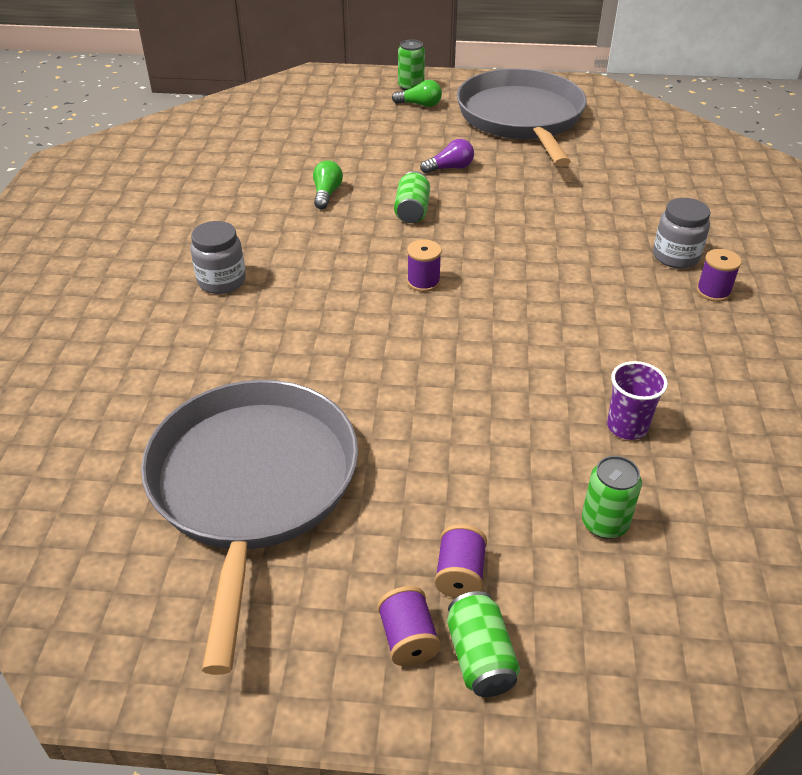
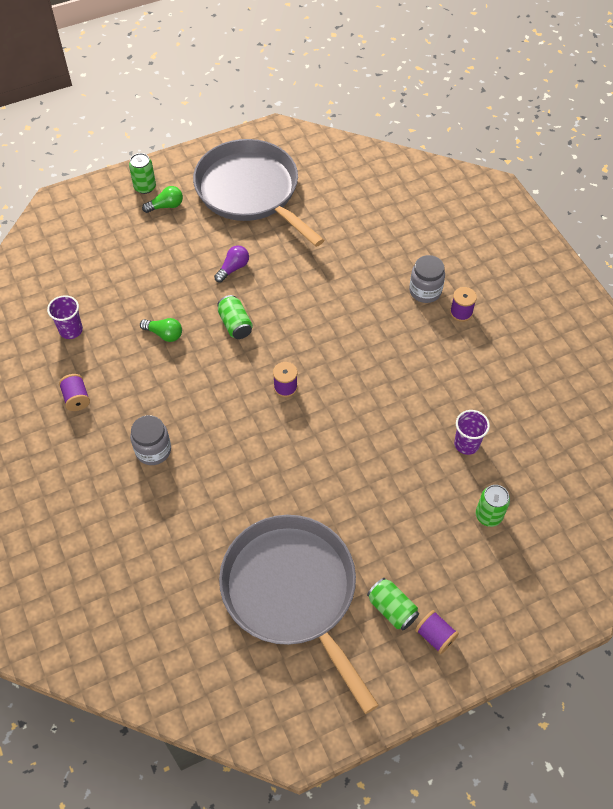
camera: 30 degrees left, 15 degrees up
(235, 161) = (71, 330): none -> purple cup
(326, 194) = (164, 334): green light bulb -> green light bulb turned 135 degrees clockwise
(460, 575) = (437, 586): purple spool -> purple spool (76, 398)
(480, 657) = (474, 626): green can -> green can (392, 609)

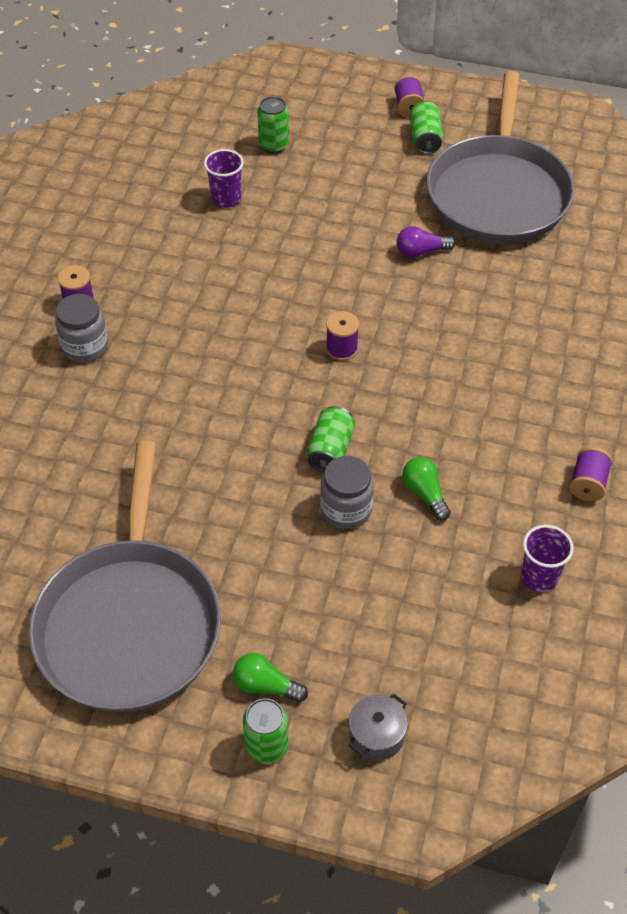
camera: 140 degrees left, 5 degrees down
(100, 218) = (376, 736): none -> grey pot
(153, 450) = (537, 375): grey jar -> grey jar (346, 509)
(233, 268) = (265, 522): purple light bulb -> purple light bulb (421, 251)

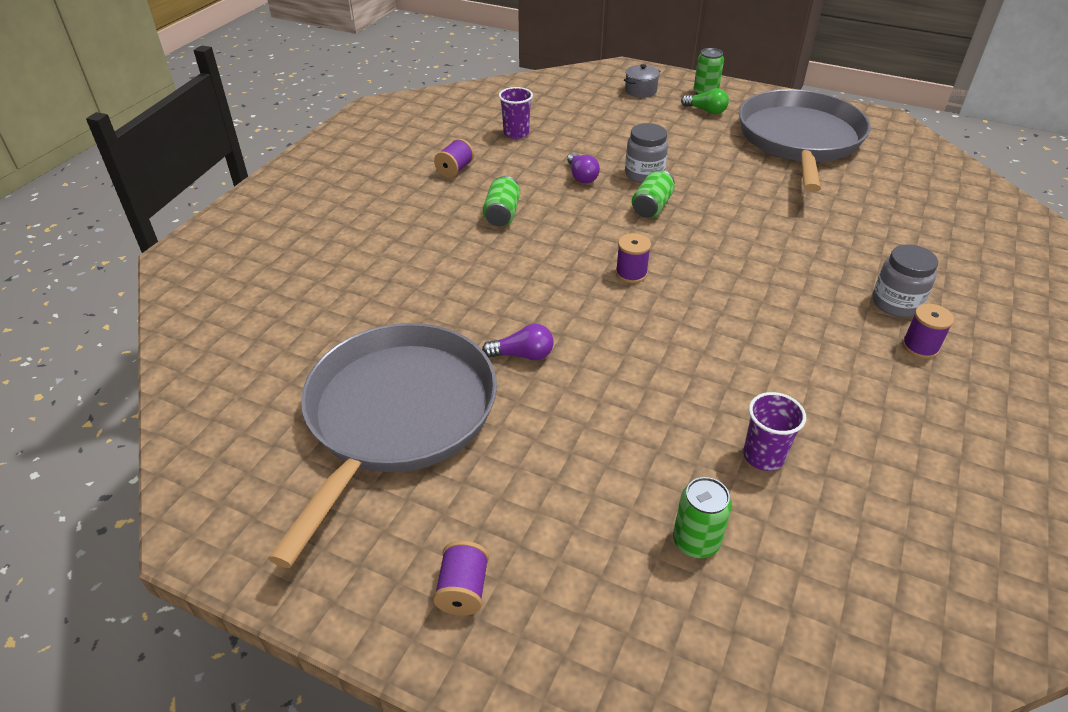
camera: 170 degrees left, 10 degrees down
(425, 139) = (460, 519): green can -> green can (502, 214)
(425, 493) = (581, 176): green light bulb -> purple light bulb

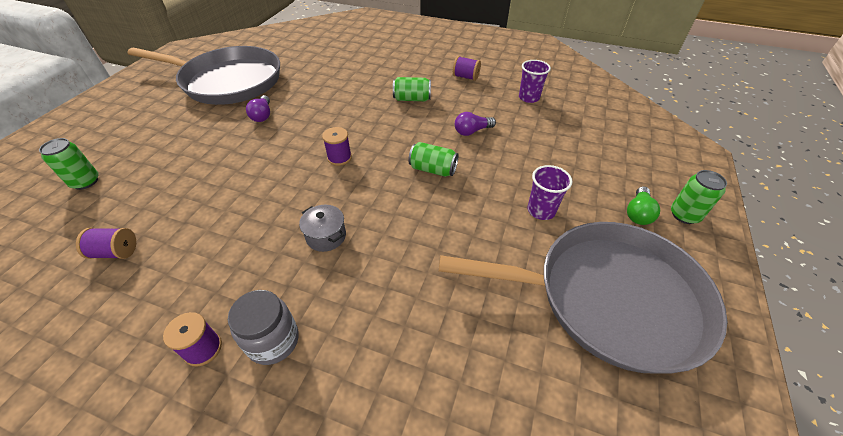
camera: 85 degrees right, 5 degrees up
(463, 590) = (110, 108): purple spool -> purple spool (116, 252)
(640, 91) = (653, 164): grey pot -> grey pot (326, 236)
(644, 174) = (485, 165): grey jar -> none
(763, 456) = (130, 216): purple cup -> purple cup (541, 210)

